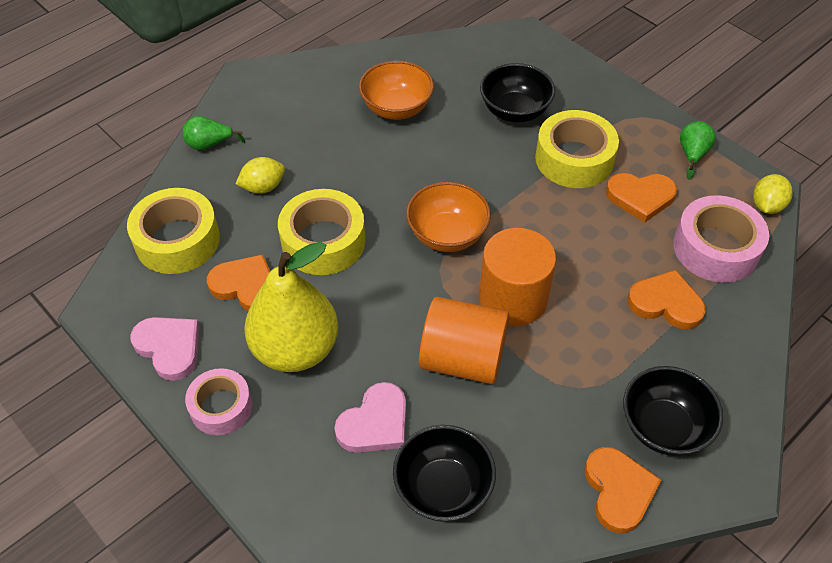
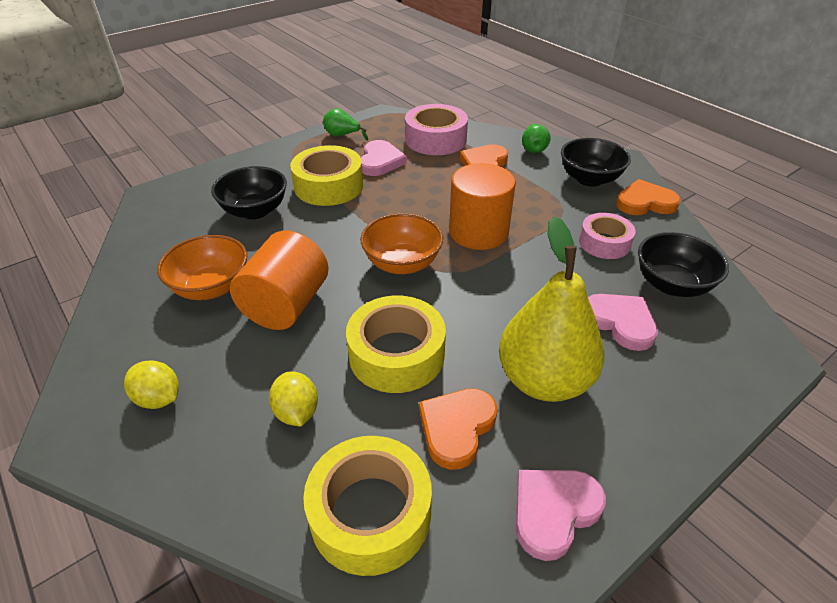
camera: 85 degrees left, 10 degrees down
(209, 144) = (190, 479): green pear -> green pear (533, 148)
(221, 407) = (629, 448): pink tape -> pink tape (604, 243)
(462, 359) = (544, 264): orange cylinder -> orange cylinder (286, 305)
(640, 197) = (380, 161): orange heart -> pink heart
(766, 206) = (400, 117): yellow lemon -> yellow lemon (159, 398)

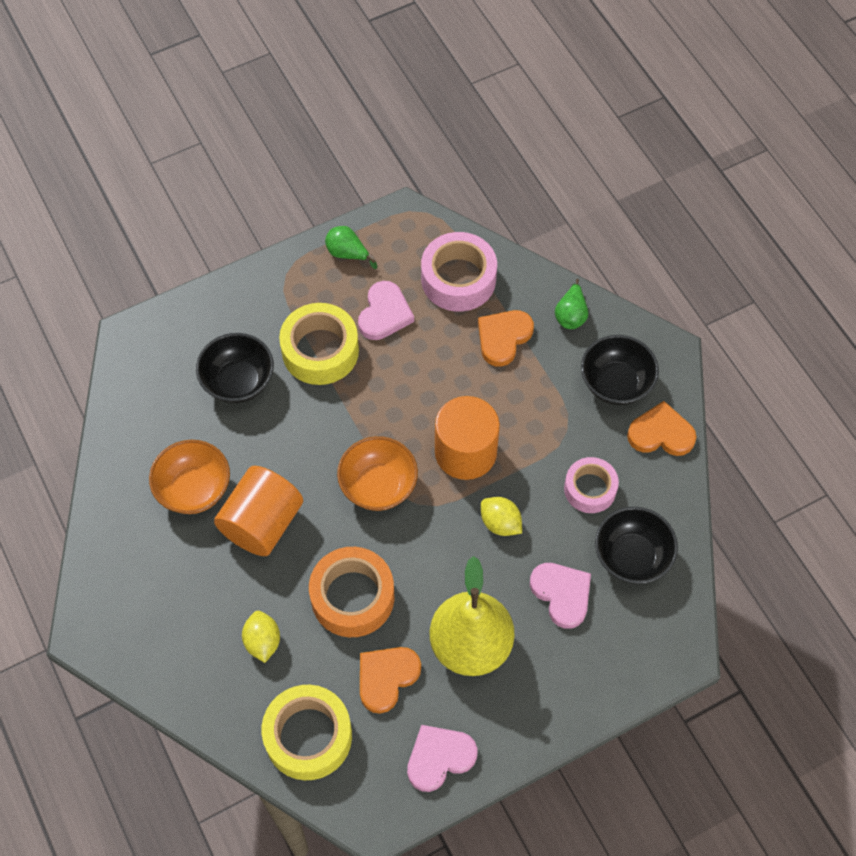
camera: 10 degrees right, 20 degrees up
(159, 398) = (153, 609): yellow lemon -> yellow lemon (500, 523)
(396, 354) = (352, 597): yellow tape -> orange tape

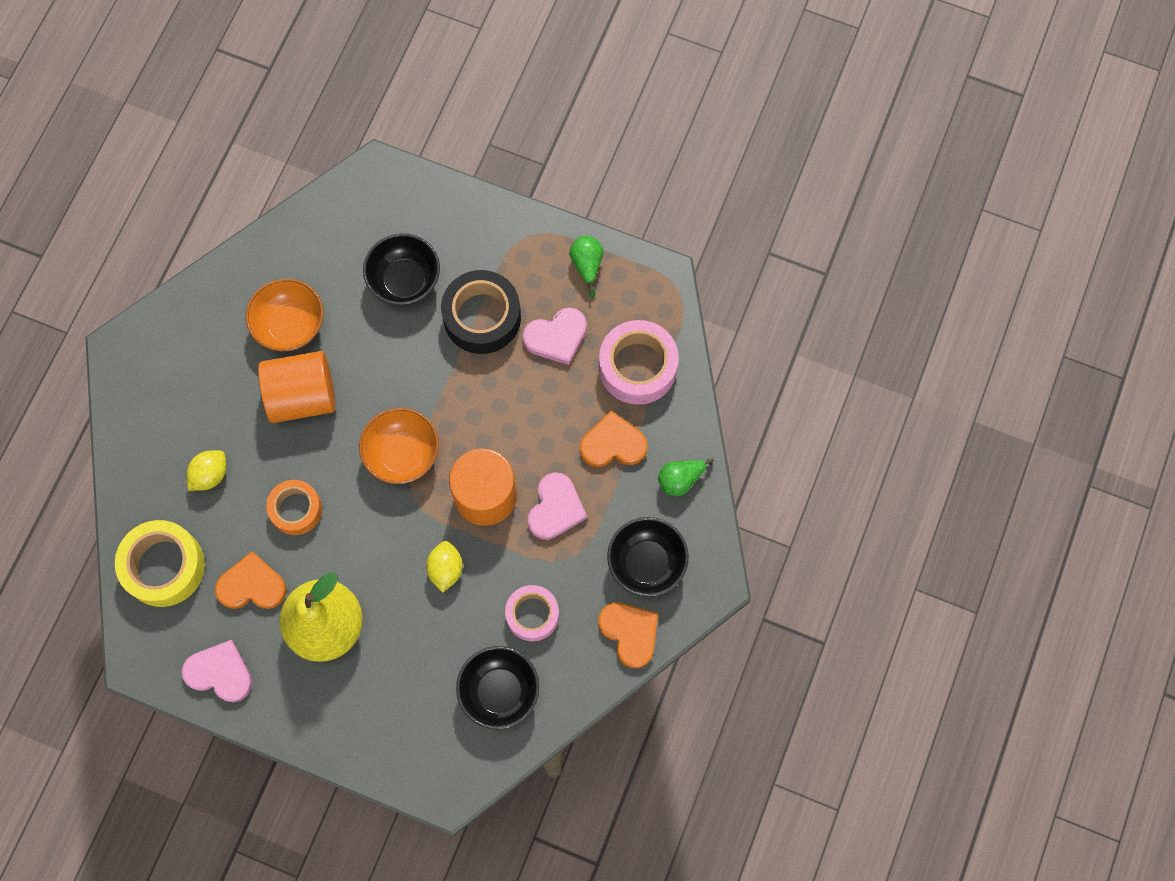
camera: 50 degrees right, 10 degrees up
(320, 351) = (482, 317): yellow tape -> black tape
(352, 597) = (296, 509): orange tape -> orange tape, size x0.65
(562, 594) = (423, 662): pink heart -> pink heart (555, 508)

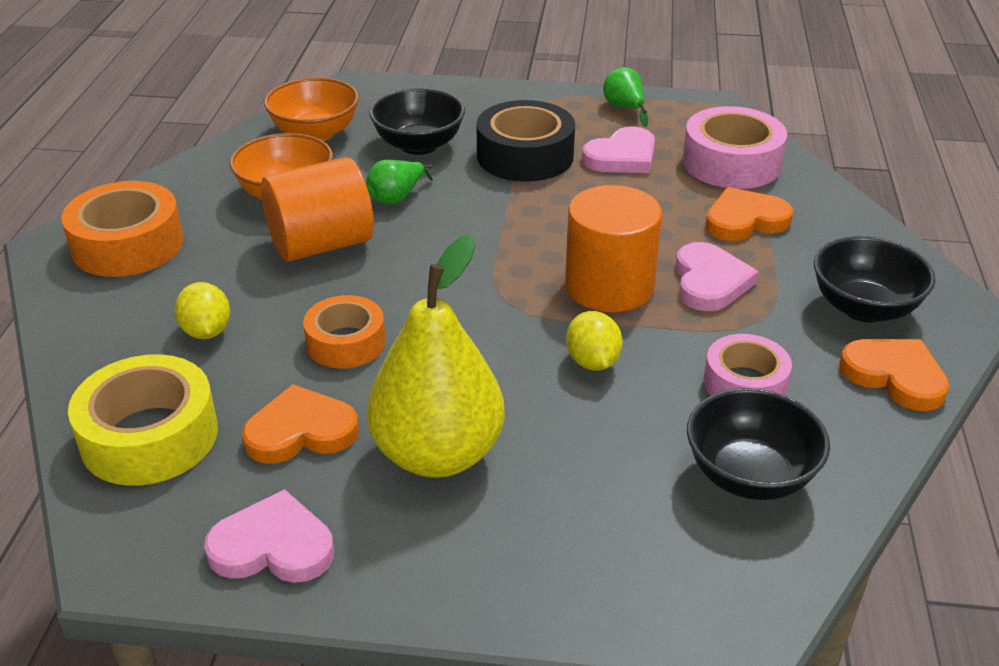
camera: 15 degrees left, 35 degrees down
(169, 362) = (128, 245): none -> orange tape
(210, 475) = (206, 331): yellow lemon -> yellow lemon turned 45 degrees counterclockwise
(402, 454) = (477, 270): orange bowl -> orange bowl (315, 133)
(680, 479) = (849, 234): green pear -> green pear (397, 198)

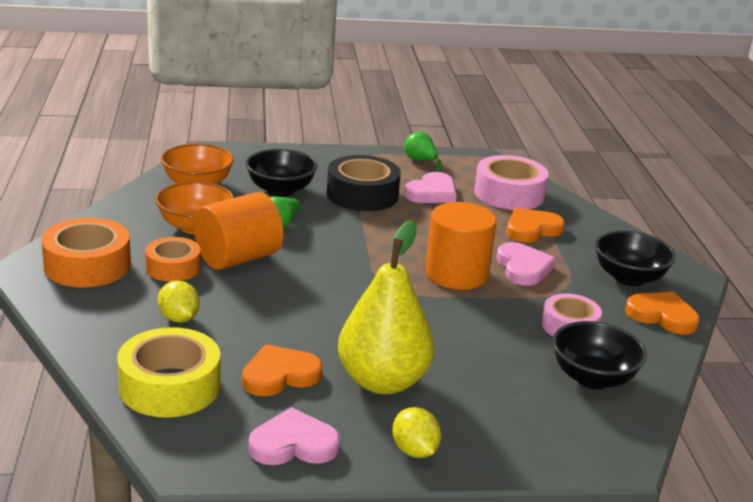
camera: 15 degrees left, 10 degrees down
(346, 343) = (286, 319): orange tape -> orange tape (173, 268)
(592, 362) = (464, 320): yellow lemon -> yellow lemon (414, 451)

